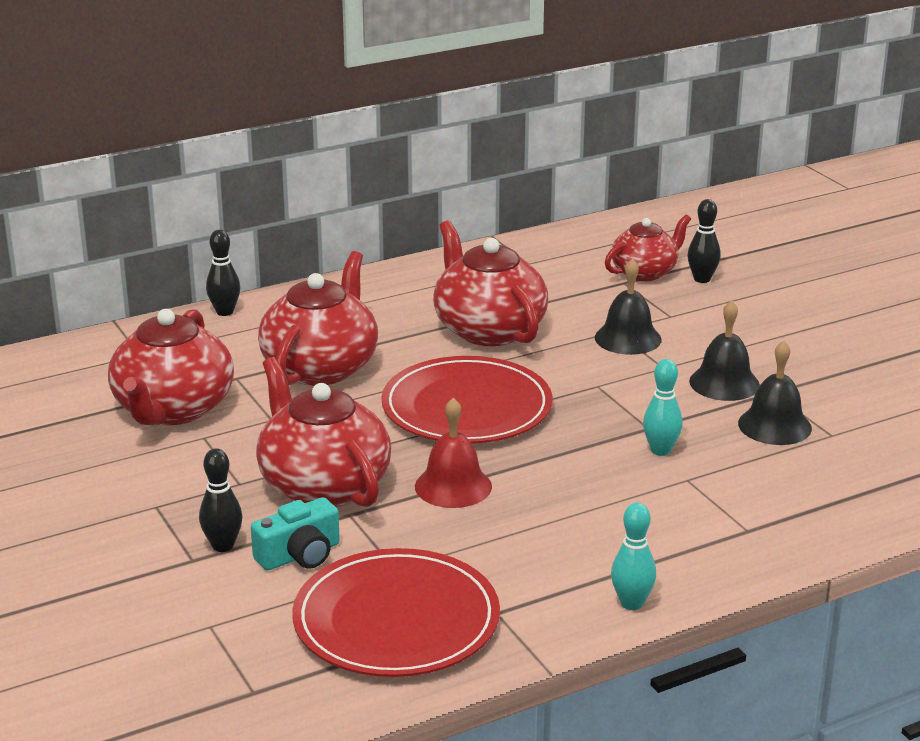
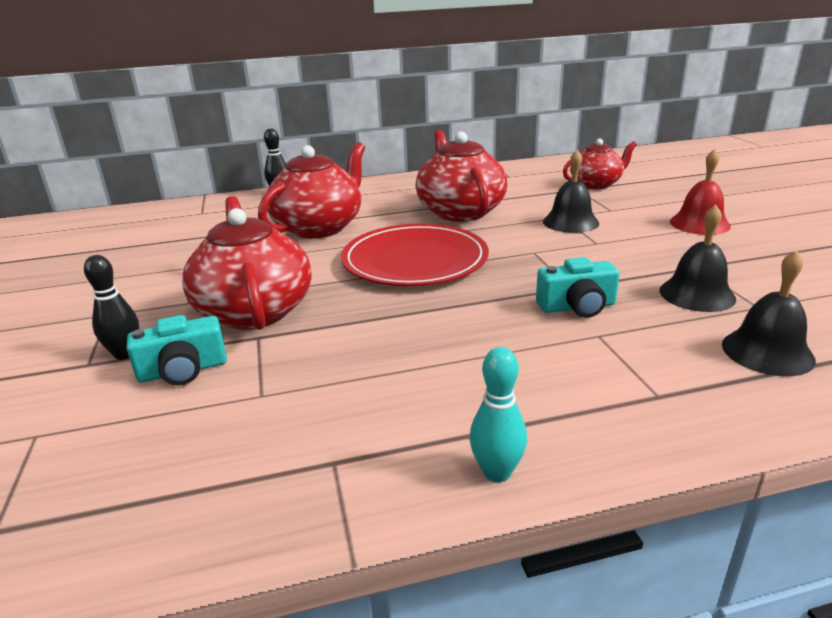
camera: 15 degrees right, 0 degrees up
(173, 409) = (190, 247): red teapot -> none
(396, 620) = (219, 456): red plate -> none
(453, 486) = (366, 321): red bell -> red bell (699, 223)
(660, 450) = (577, 307): turquoise bowling pin -> turquoise camera
(702, 279) = (641, 189): black bowling pin -> none
(724, 383) = (650, 257): black bell -> black bell (767, 352)

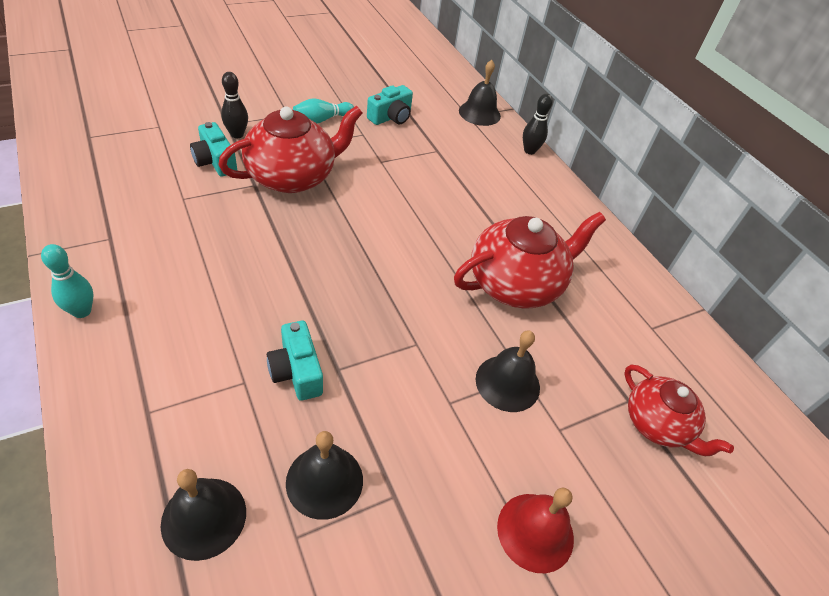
camera: 70 degrees right, 20 degrees up
(141, 290) = (322, 120): none -> turquoise bowling pin
(171, 250) = (391, 117): none -> turquoise camera
(200, 208) = (479, 113): none -> black bell
(319, 227) = (450, 187): red teapot -> none
(415, 260) = (387, 255): red plate -> none

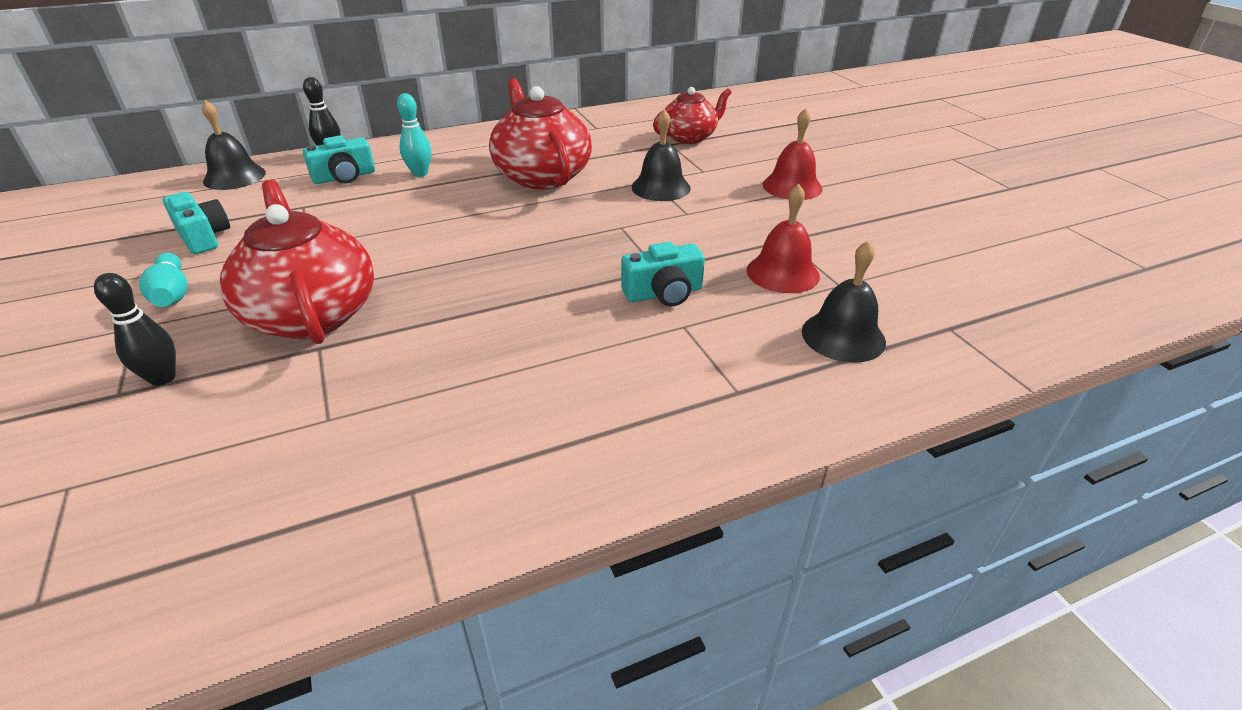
camera: 80 degrees left, 10 degrees down
(82, 311) = (578, 488): turquoise bowling pin -> turquoise bowling pin (420, 173)
(215, 161) = (235, 395): turquoise camera -> turquoise camera (344, 177)
(324, 481) = (782, 273): black bell -> red bell

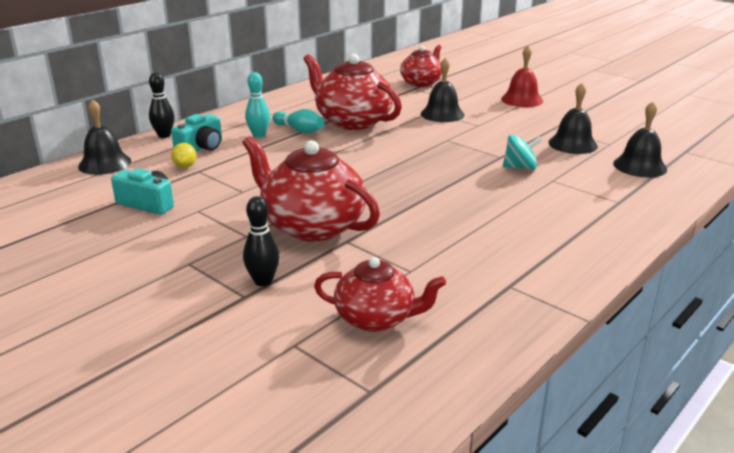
camera: 25 degrees left, 10 degrees down
(172, 294) = (185, 239): turquoise bowling pin -> turquoise bowling pin (299, 130)
(195, 482) = (376, 318): none -> red teapot
(298, 197) = (185, 166): none -> yellow lemon
(663, 293) = (520, 167): turquoise camera -> turquoise spinning top
(782, 273) = (572, 144): red bell -> black bell

